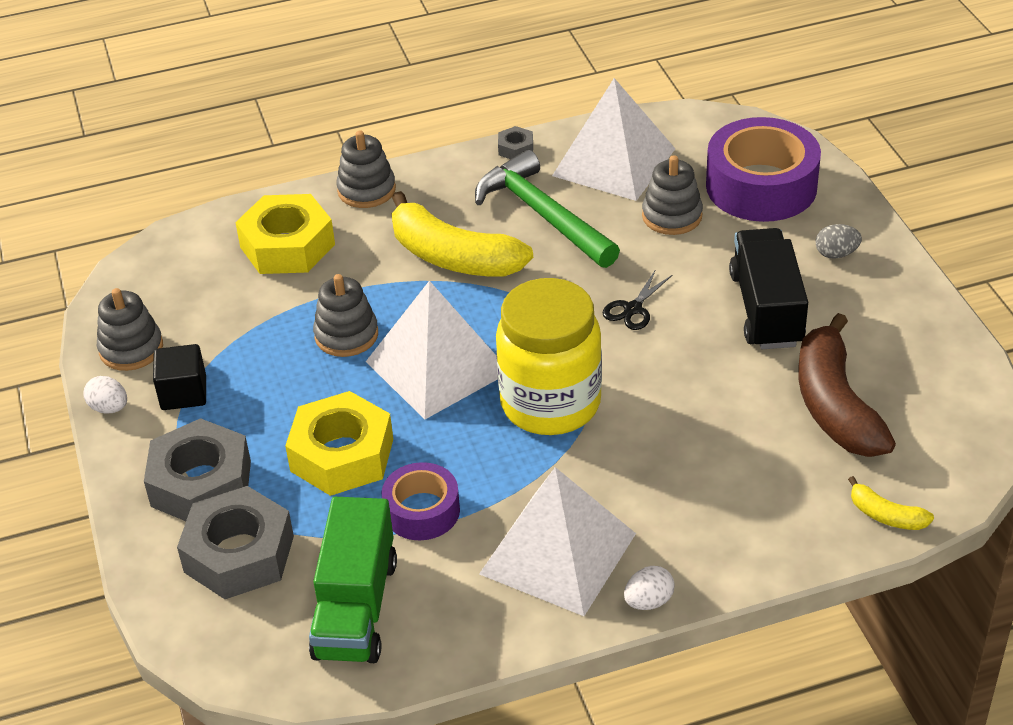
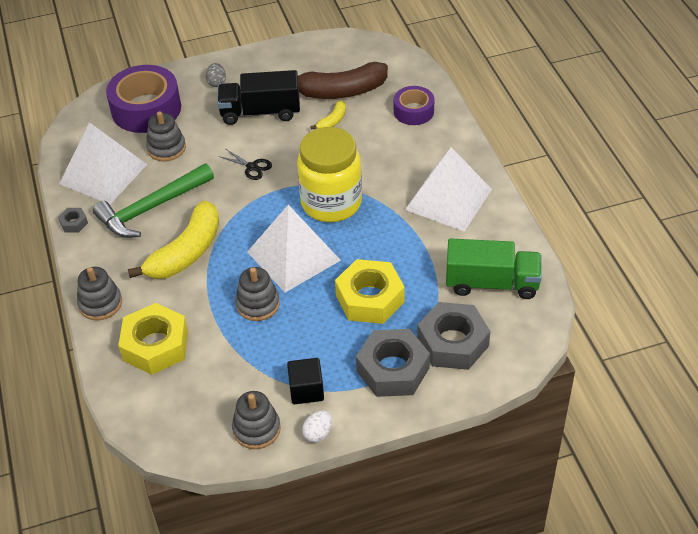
camera: 90 degrees left, 5 degrees up
(422, 511) = (417, 258): purple tape -> purple tape (413, 111)
(648, 601) = (480, 164): white egg -> none
(886, 515) = (420, 79): yellow banana -> yellow banana (332, 121)

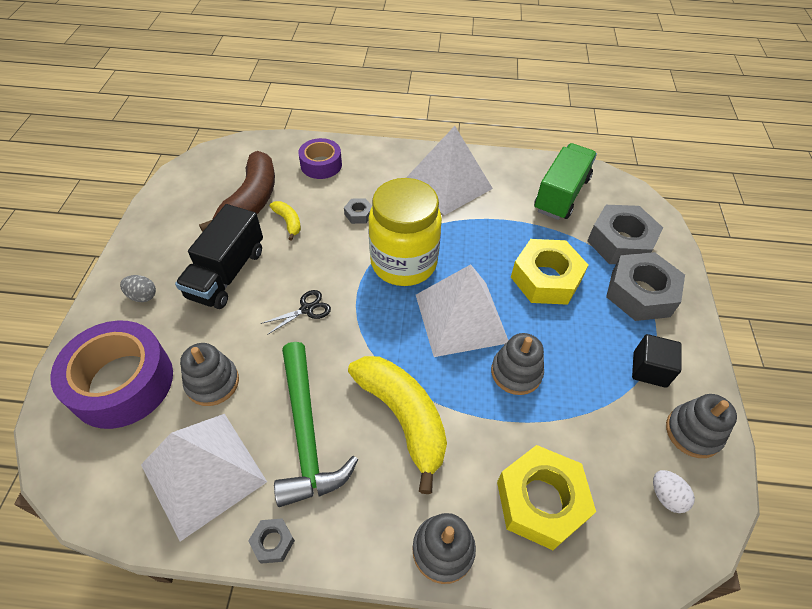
camera: 70 degrees left, 5 degrees up
(318, 433) = (708, 379): white egg -> white egg (666, 496)
(369, 157) = (358, 214): none -> grey nut

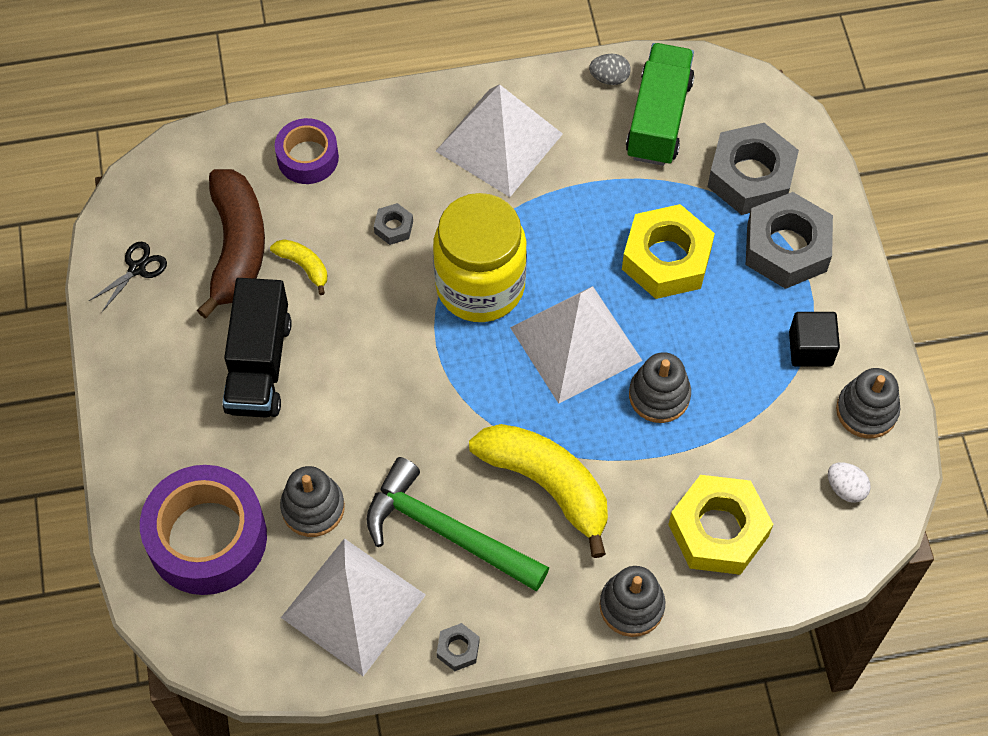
camera: 15 degrees left, 10 degrees up
(142, 296) = (168, 426): grey egg -> grey egg (609, 78)
(306, 432) = (446, 532): green hammer -> green hammer turned 150 degrees clockwise
(307, 309) = (383, 385): black scissors -> black scissors (137, 268)

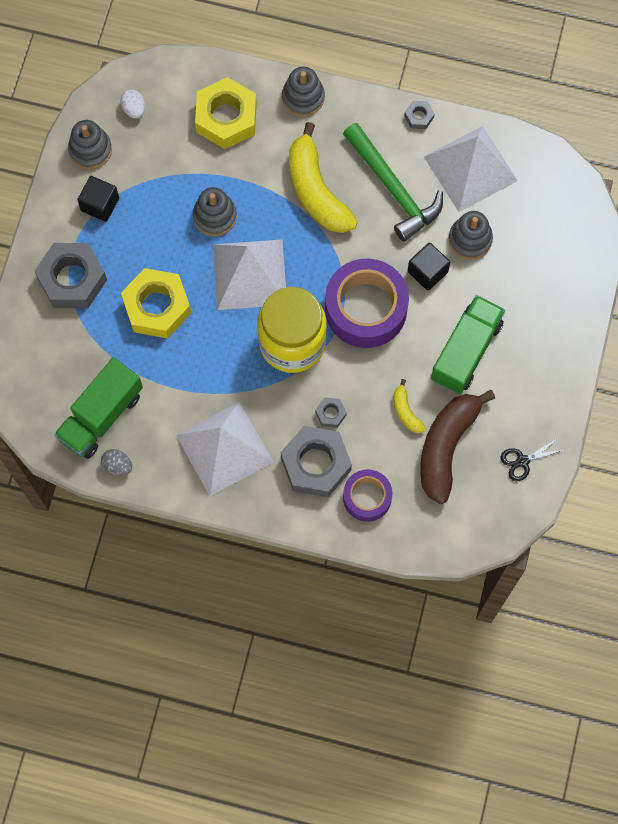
camera: 155 degrees left, 10 degrees up
(207, 538) = (544, 249): purple tape -> purple tape (366, 309)
(259, 365) = (466, 351): black truck -> green truck
(351, 442) = (427, 272): none -> black cube
(750, 177) = (64, 342): grey nut -> grey nut (316, 464)

